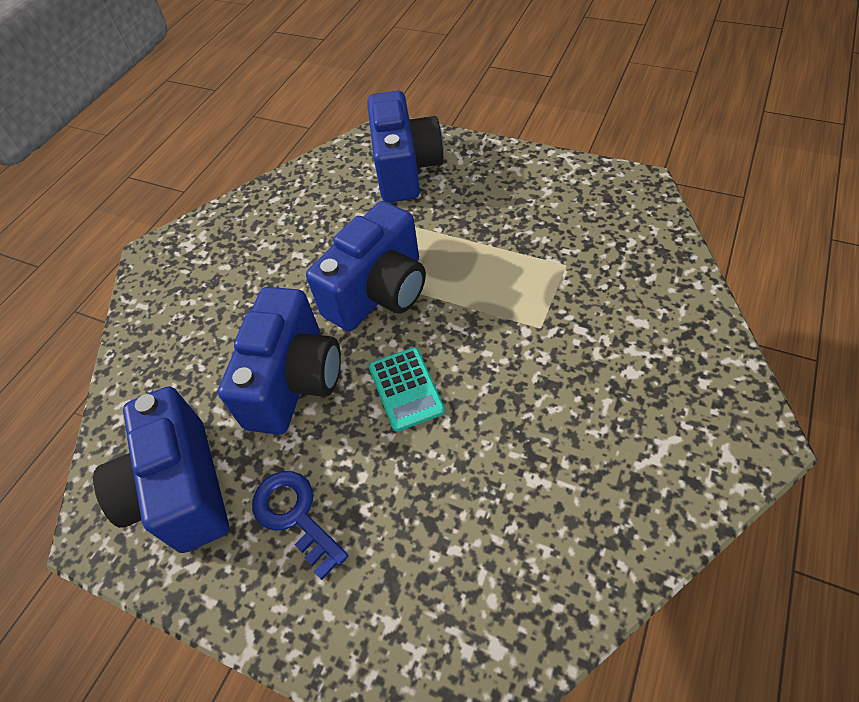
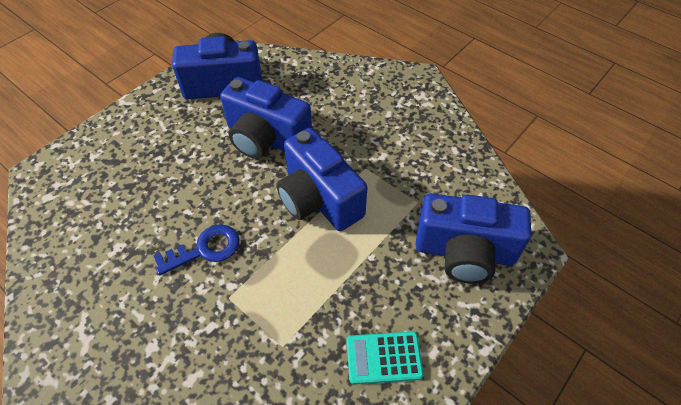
camera: 100 degrees right, 0 degrees up
(295, 515) = (176, 127): blue key -> blue key (205, 249)
(406, 389) = (225, 195): turquoise calculator -> turquoise calculator (383, 358)

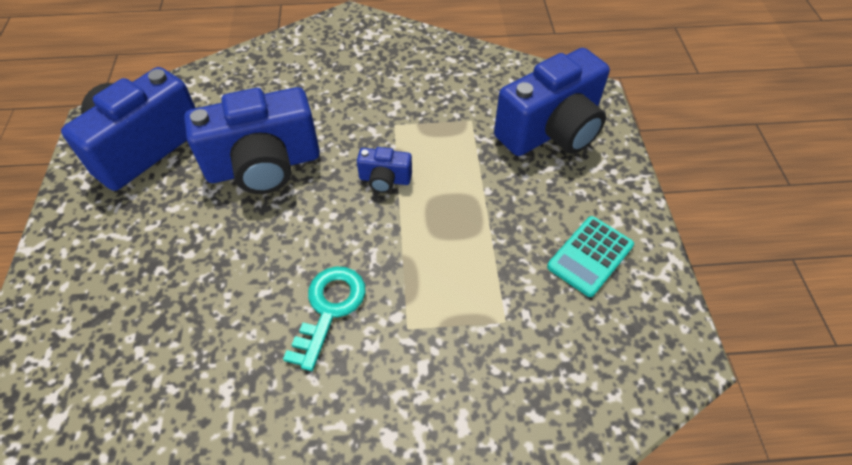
camera: 45 degrees left, 0 degrees up
(205, 249) = (329, 309): blue key -> turquoise key
(319, 199) = (385, 179): blue camera -> blue camera, size x0.45

